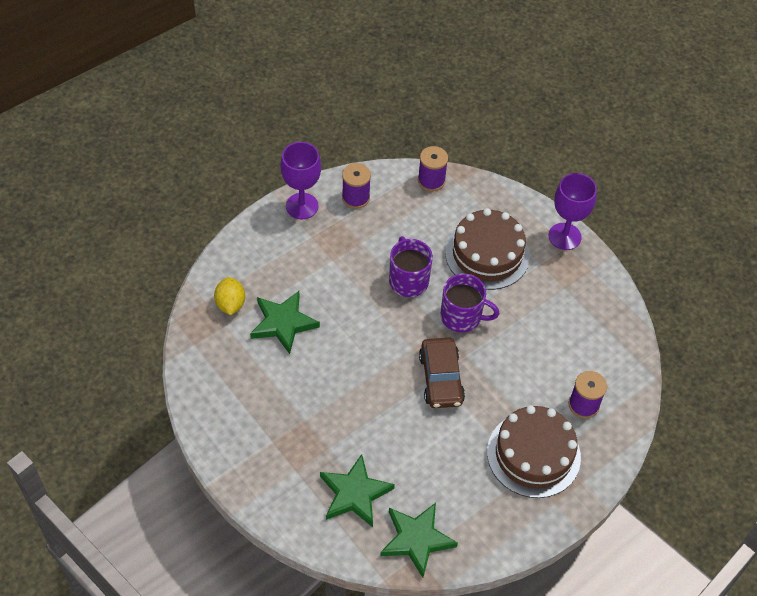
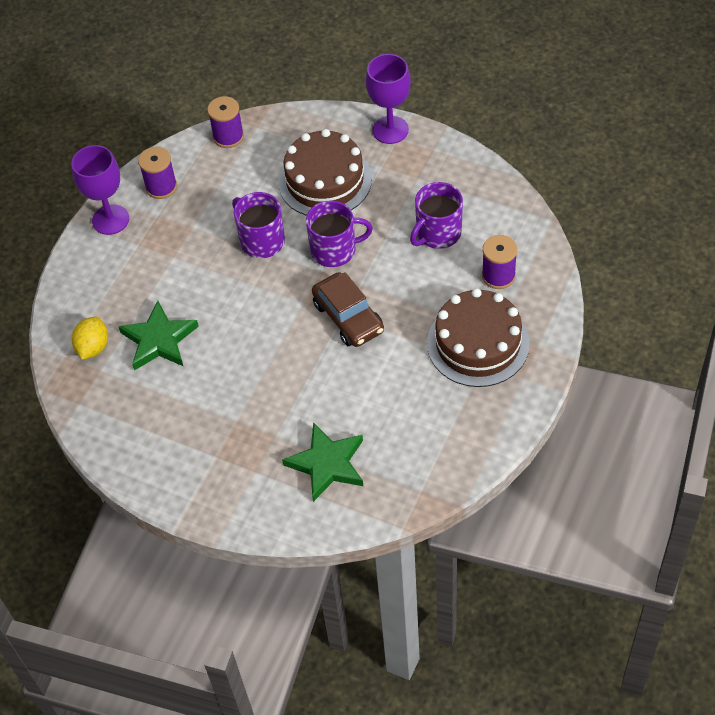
camera: 20 degrees left, 0 degrees up
(230, 304) = (93, 347): yellow lemon -> yellow lemon turned 45 degrees clockwise
(416, 539) = (412, 476): green star -> none
(553, 343) = (437, 233): none -> purple mug

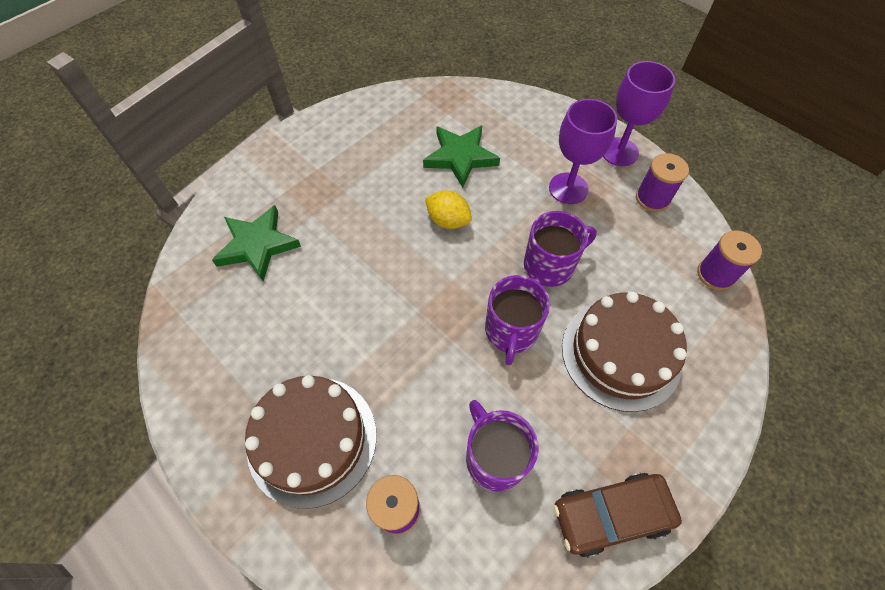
camera: 105 degrees right, 5 degrees up
(93, 347) = (474, 113): yellow lemon -> yellow lemon (448, 220)
(348, 317) = (414, 315): brown car -> brown car (610, 515)
(390, 130) = (693, 463): purple goblet -> purple goblet (568, 188)

